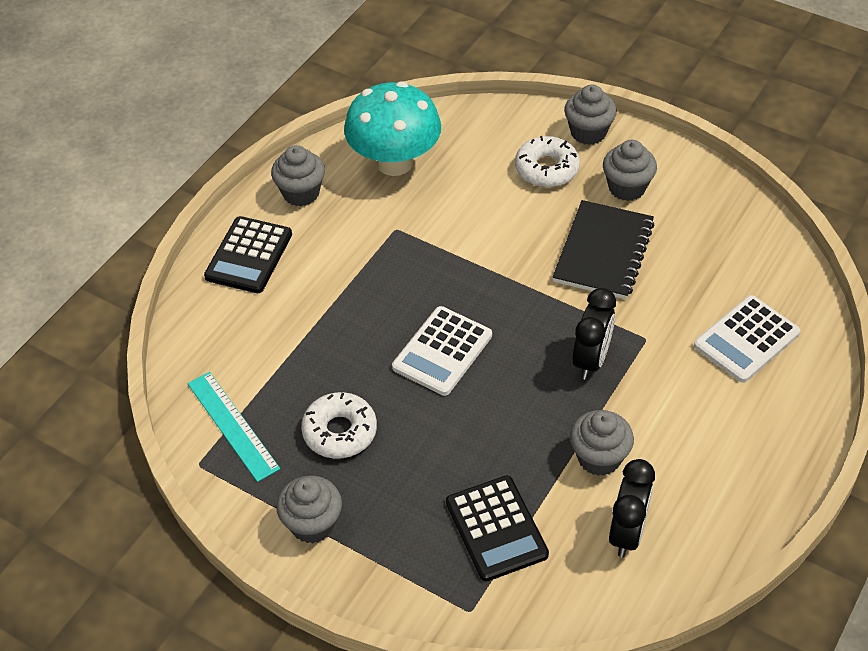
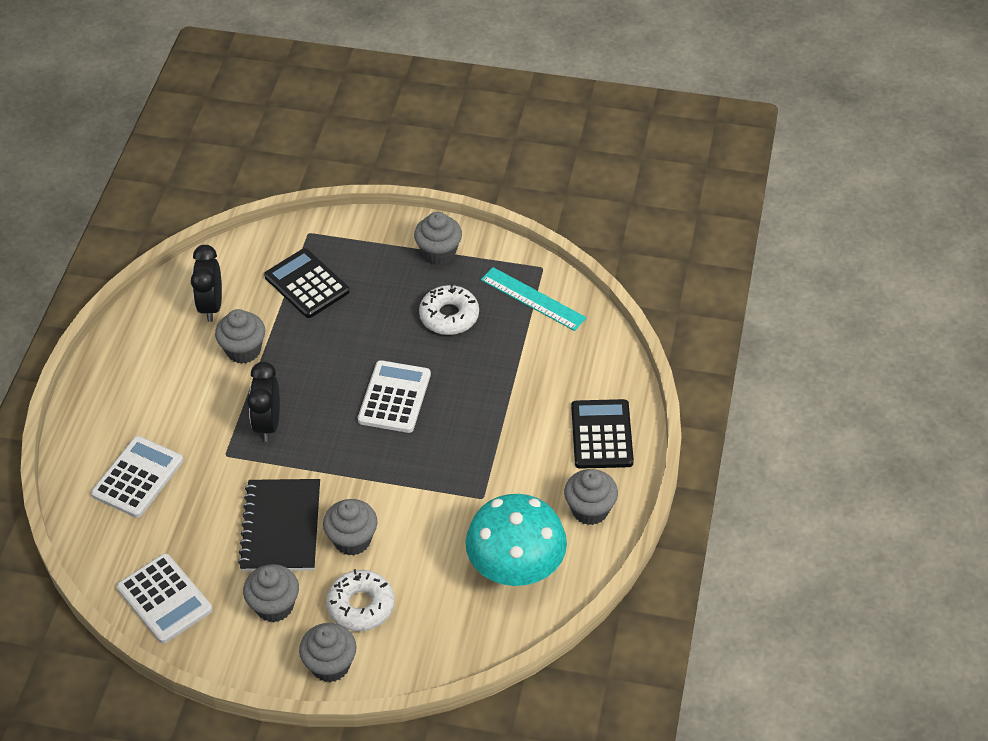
camera: 160 degrees right, 0 degrees up
(536, 224) = (352, 540): none -> grey cupcake
(731, 218) = (164, 599): none -> white calculator

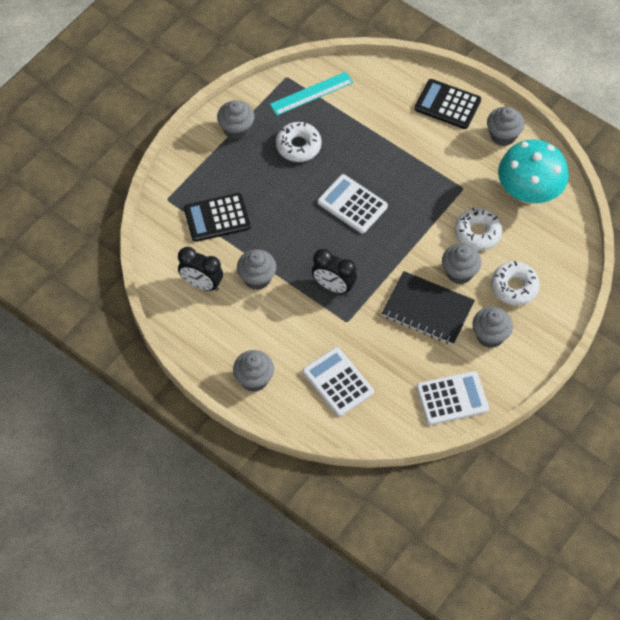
camera: 65 degrees left, 10 degrees up
(330, 665) = (551, 320): grey cupcake -> grey cupcake (254, 379)
(422, 537) = (477, 233): none -> white donut

